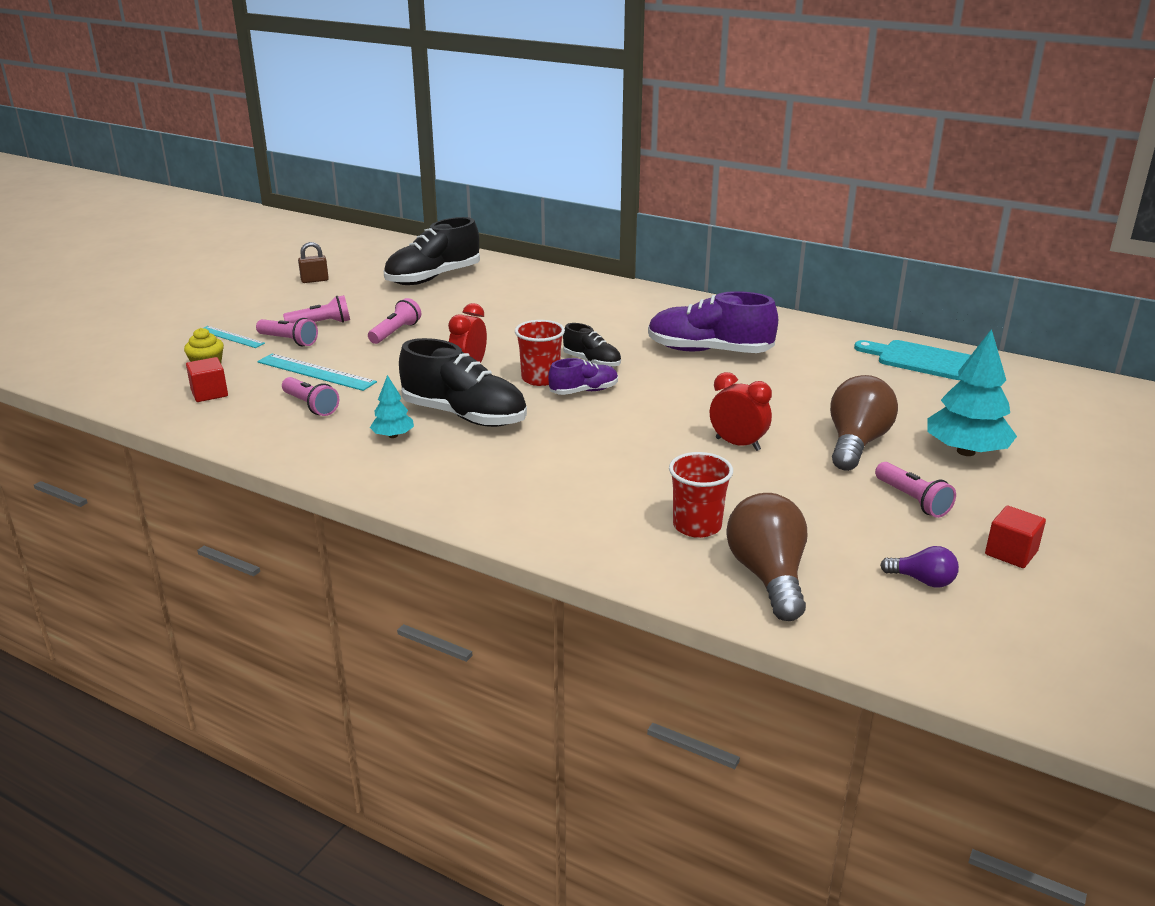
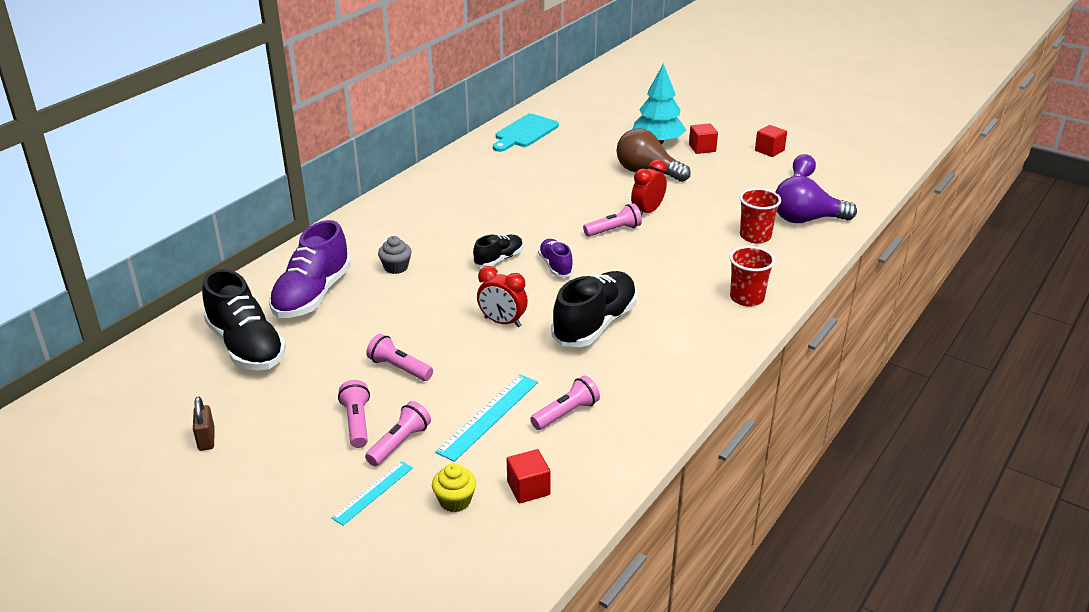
camera: 85 degrees left, 5 degrees up
(393, 435) = (629, 361): turquoise tree -> none
(540, 378) = (528, 285): red cup -> red cup (747, 298)
(566, 318) = (396, 267): none -> grey cupcake
(709, 351) = (490, 206): purple shoe -> purple shoe (312, 295)
(768, 576) = (806, 220): brown light bulb -> purple light bulb
(912, 500) = (717, 166): pink flashlight -> pink flashlight (614, 230)
(970, 488) = (702, 148): none -> red cube

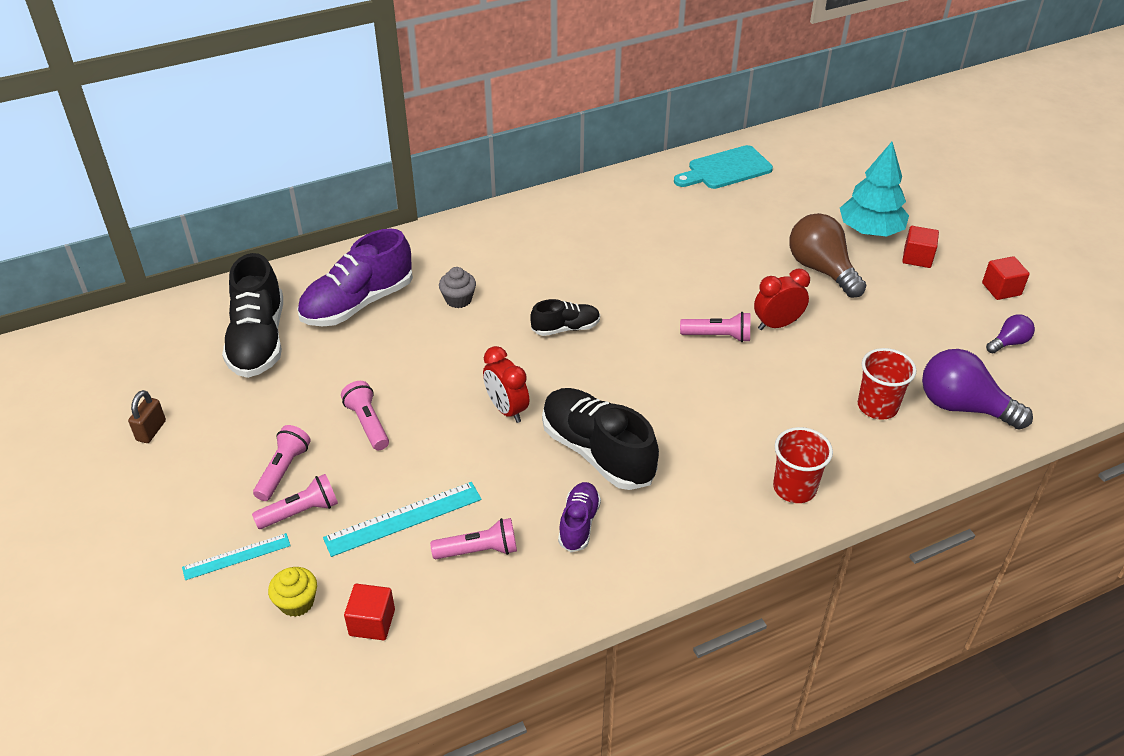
camera: 30 degrees right, 10 degrees up
(555, 266) = (617, 359): purple shoe -> purple shoe (579, 524)
(595, 324) = (597, 452): black shoe -> black shoe turned 105 degrees counterclockwise

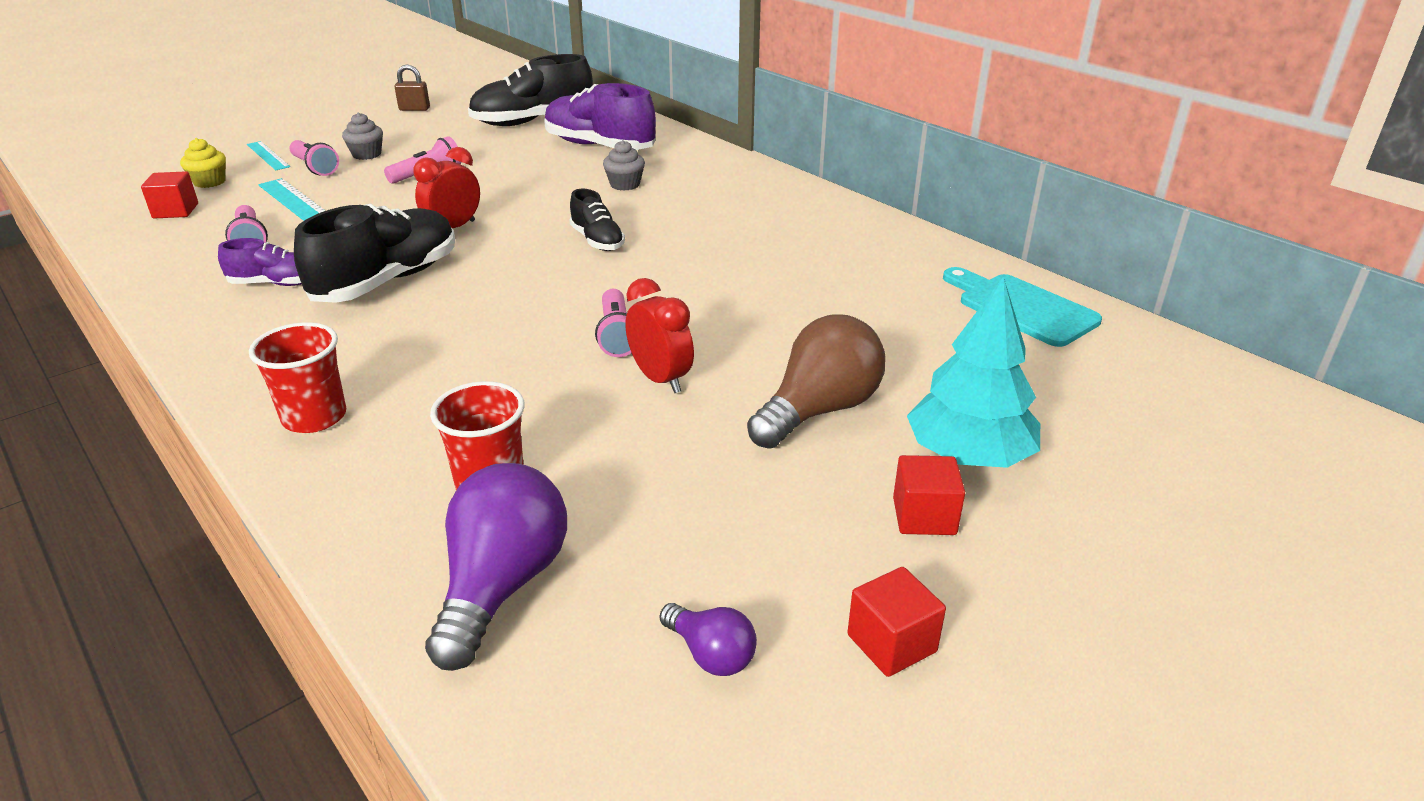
camera: 75 degrees right, 10 degrees down
(283, 470) = (367, 154): pink flashlight -> grey cupcake

